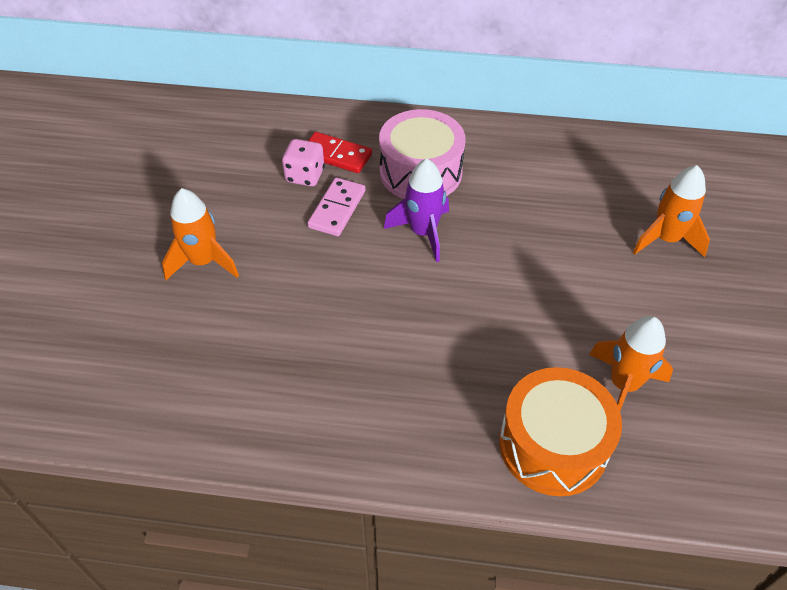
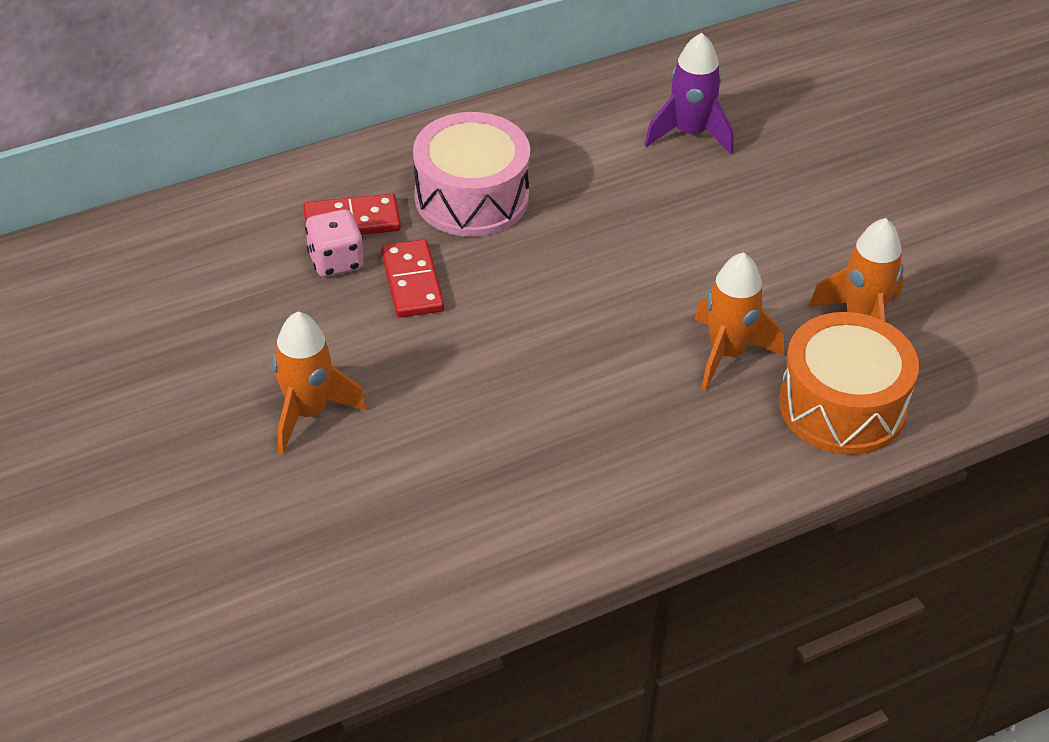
camera: 35 degrees left, 5 degrees down
(337, 209) = (412, 282): pink domino -> red domino
(423, 233) = (535, 263): purple rocket -> purple rocket (690, 133)
(666, 239) = (792, 156): orange rocket -> orange rocket (727, 353)

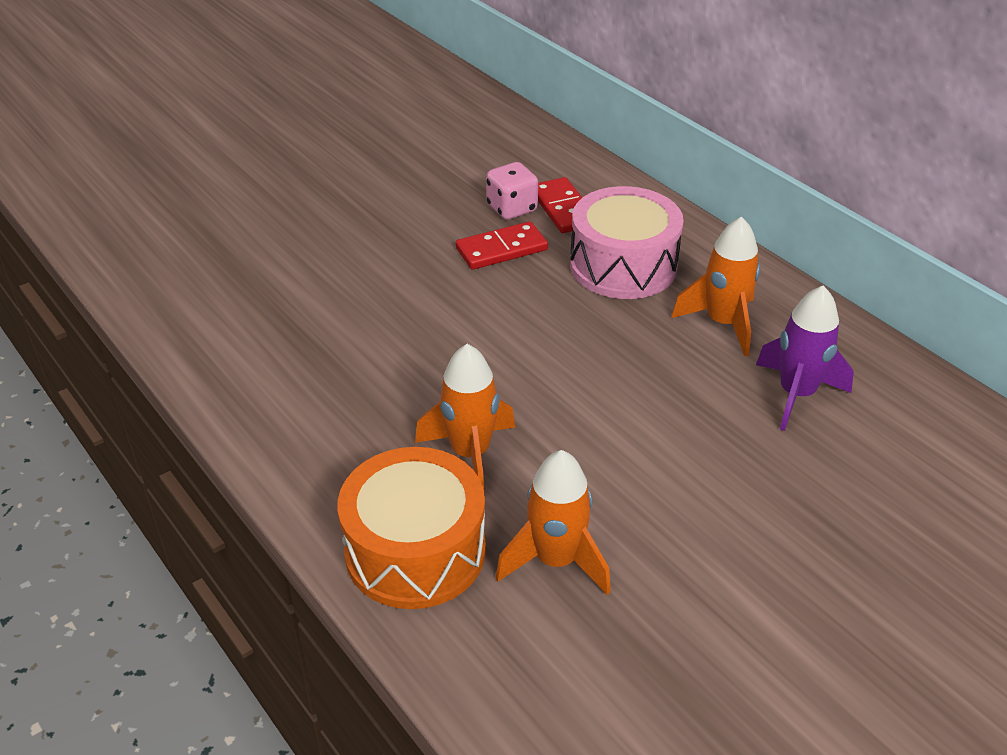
camera: 80 degrees right, 5 degrees down
(308, 412) = (341, 222): orange rocket -> orange rocket (723, 323)

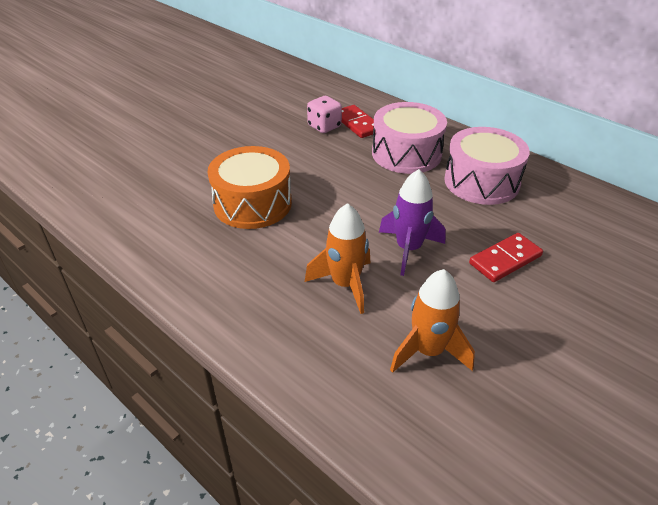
camera: 10 degrees left, 0 degrees up
(415, 551) = (327, 358): orange drum -> orange drum (252, 203)
(501, 249) = (325, 151): red domino -> red domino (505, 260)
(723, 323) = (481, 181): orange rocket -> pink drum
(796, 394) = (544, 220): purple rocket -> purple rocket (408, 249)

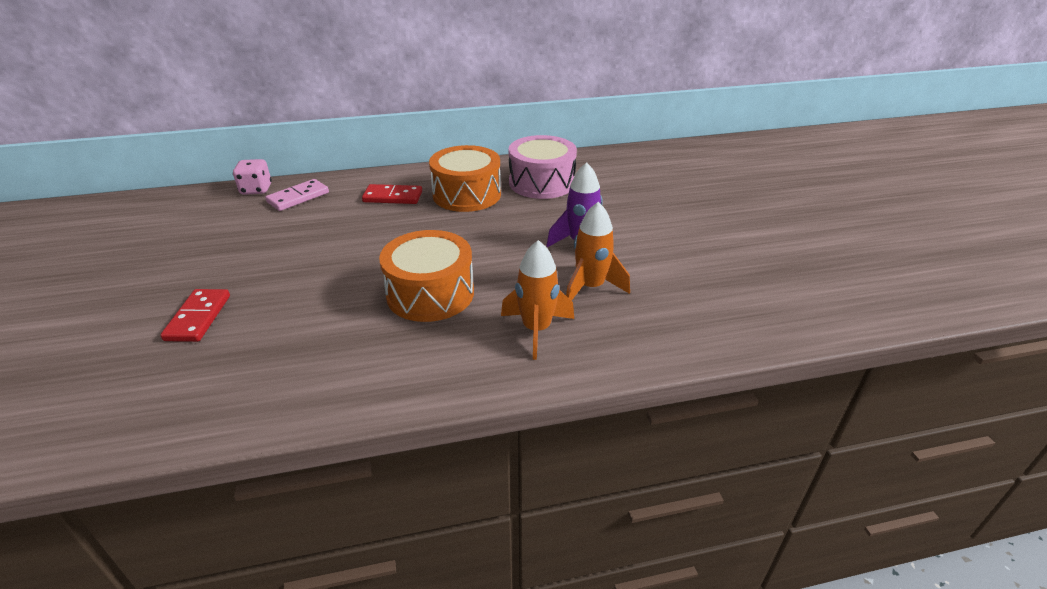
camera: 55 degrees left, 5 degrees down
(307, 90) = (298, 197): none -> pink domino
(324, 126) = (371, 213): pink dice -> pink dice (256, 190)
(406, 153) = (467, 194): pink drum -> orange drum
(428, 351) = (692, 281): orange rocket -> orange rocket (536, 330)
(505, 260) = (632, 212): red domino -> red domino (198, 318)

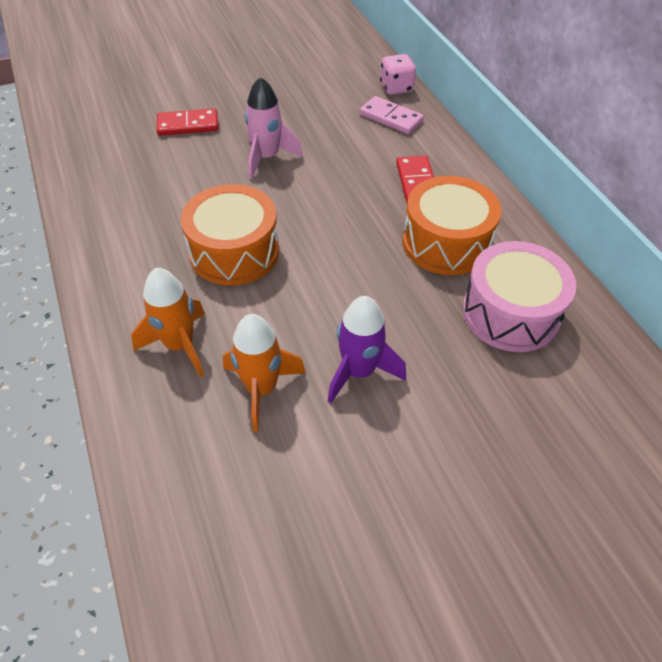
camera: 80 degrees right, 15 degrees up
(304, 266) = (267, 158): none -> pink rocket

